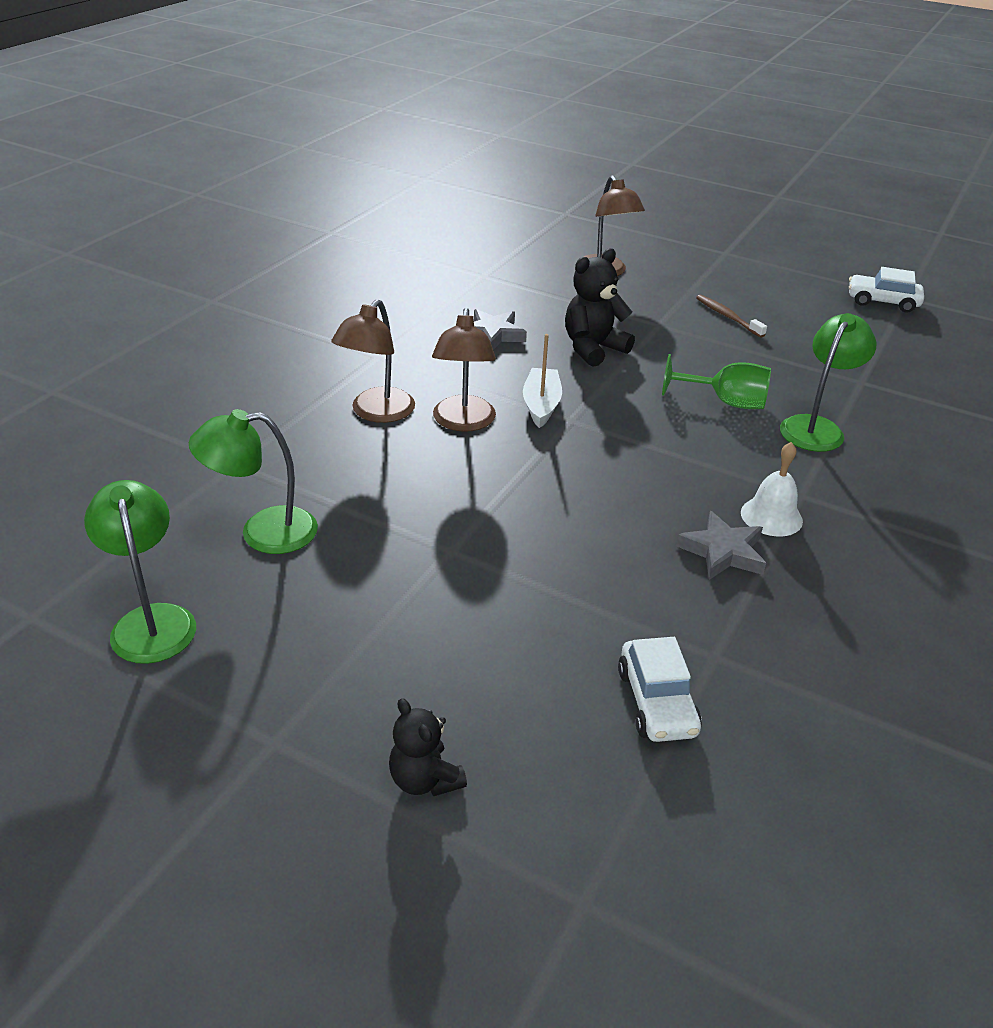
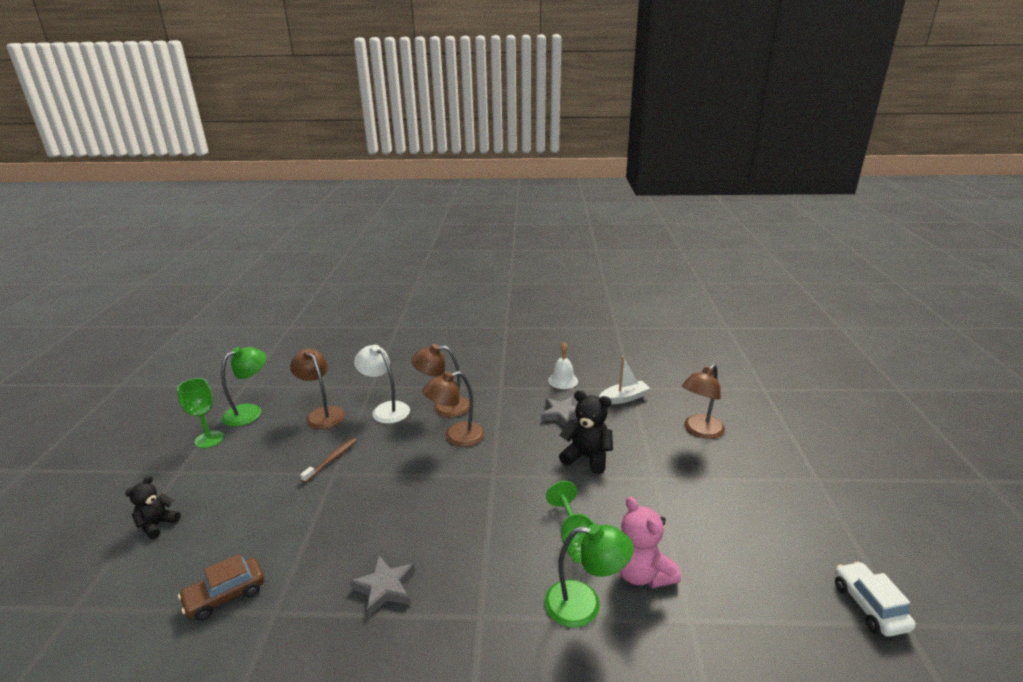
camera: 65 degrees right, 10 degrees down
(196, 689) = (209, 439): none -> green goblet
(263, 532) = (322, 414): green lamp -> brown lamp
(323, 465) = (385, 409): none -> white lamp
(541, 405) = (498, 458): white boat -> white boat (624, 398)
(656, 702) = (225, 595): white car -> brown car
(727, 317) = (708, 508): brown toothbrush -> brown toothbrush (332, 459)
(771, 516) = (440, 605): white bell -> white bell (563, 380)
(793, 383) = (641, 574): none -> pink teddy bear

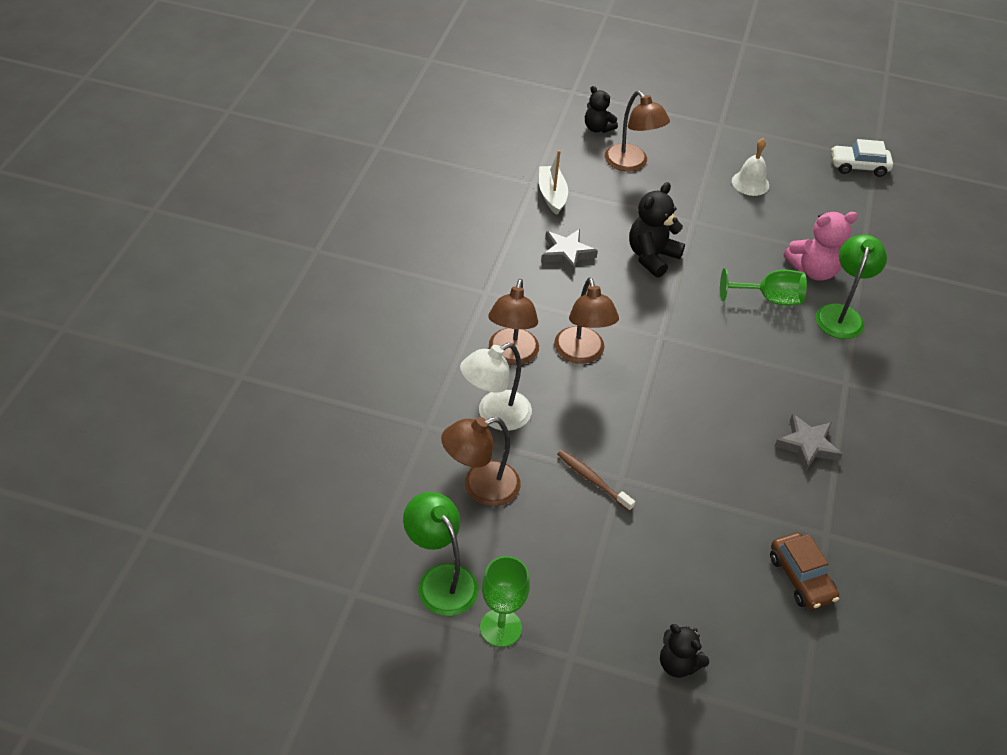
camera: 80 degrees left, 20 degrees up
(563, 380) = (493, 233): white bell -> white bell (750, 183)
(729, 407) = (597, 128): none -> black teddy bear

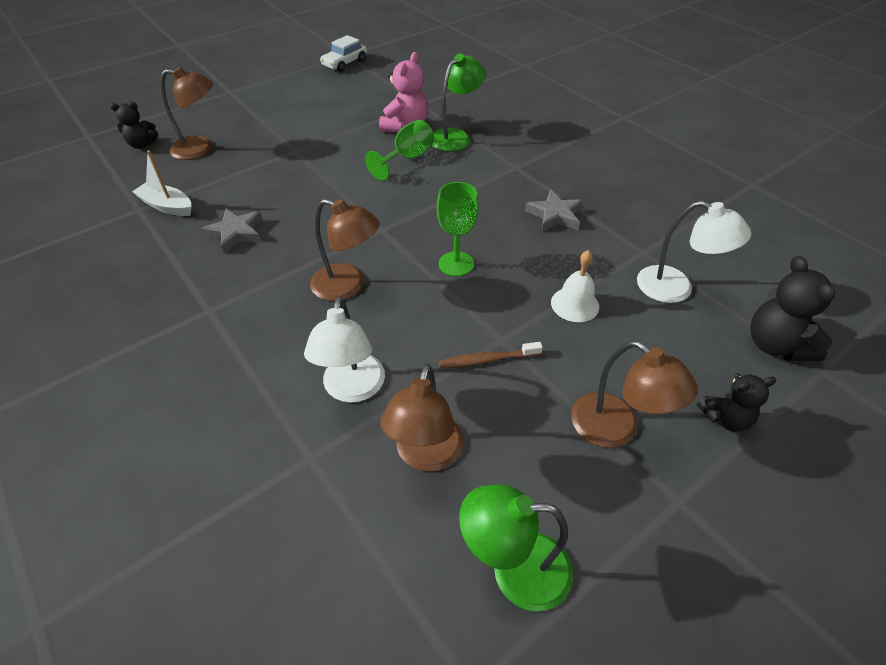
camera: 50 degrees left, 0 degrees up
(500, 628) = (611, 546): green goblet -> green goblet (456, 264)
(511, 355) = (298, 334): brown lamp -> brown lamp (616, 429)
(651, 257) = (300, 190): black teddy bear -> black teddy bear (775, 345)
(750, 183) = (297, 109): white bell -> white bell (575, 304)
(801, 578) = (676, 288): brown car -> white lamp
(841, 314) = (455, 136): green lamp -> green lamp turned 75 degrees clockwise

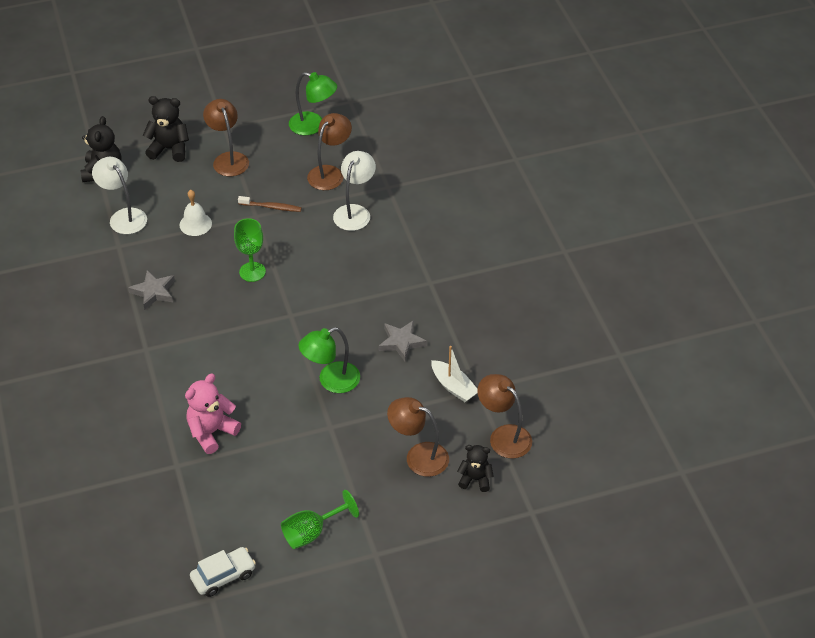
camera: 160 degrees left, 0 degrees up
(347, 286) = (333, 275): brown lamp -> brown lamp (503, 436)
(407, 158) = (232, 386): green goblet -> green goblet (312, 532)
(455, 136) = (172, 403): green lamp -> green lamp (331, 381)
(725, 418) = (169, 149): black teddy bear -> black teddy bear, size x1.54

